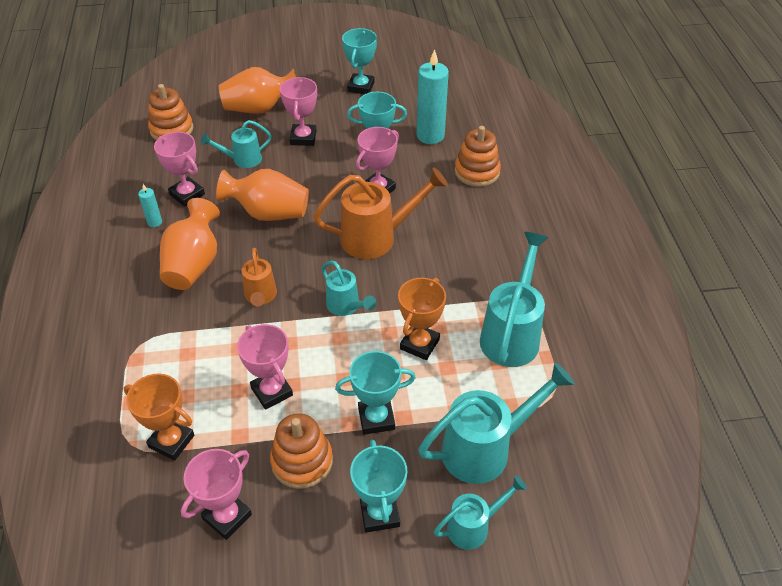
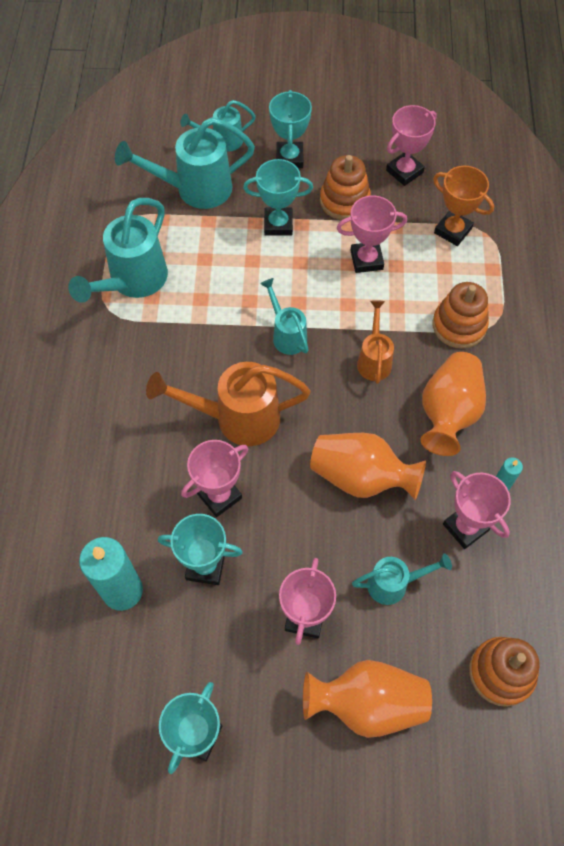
camera: 170 degrees left, 15 degrees up
(272, 391) = (366, 260): pink trophy -> pink trophy turned 75 degrees counterclockwise
(419, 344) = (223, 284): orange trophy -> none
(477, 172) = (84, 506): orange stacking toy -> orange stacking toy (459, 325)

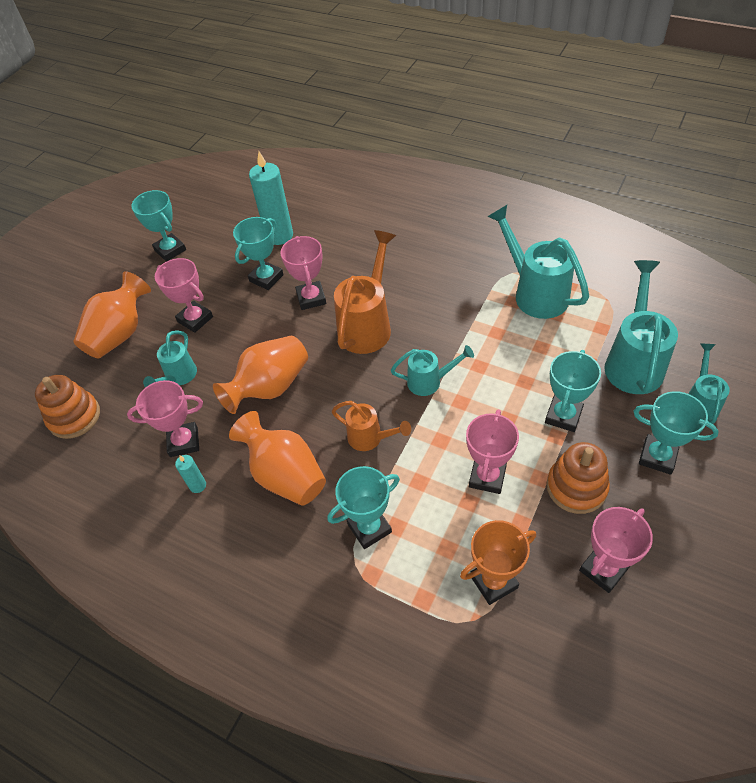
camera: 120 degrees right, 10 degrees down
(404, 171) = (603, 569): pink trophy -> pink trophy turned 60 degrees clockwise
(459, 325) = (369, 528): orange stacking toy -> turquoise trophy

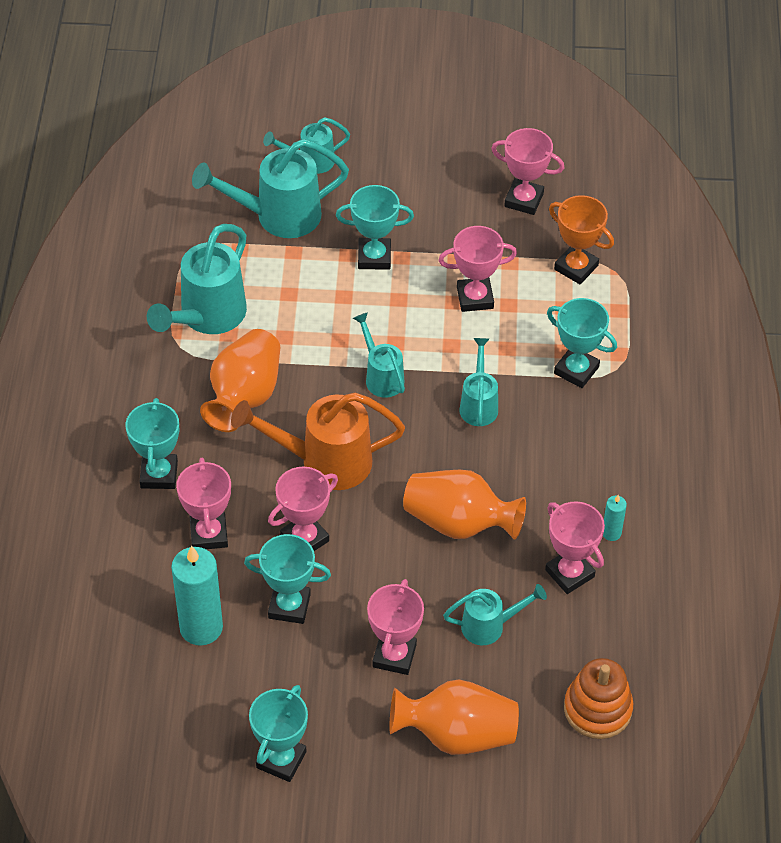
camera: 120 degrees left, 0 degrees up
(285, 475) = (558, 460): orange vase -> orange vase (244, 396)
(343, 253) = (209, 534): none -> pink trophy
(370, 438) = (479, 404): orange watering can -> turquoise watering can
(576, 487) = (452, 232): orange stacking toy -> none
(657, 457) = (389, 182): turquoise trophy -> turquoise trophy (159, 474)

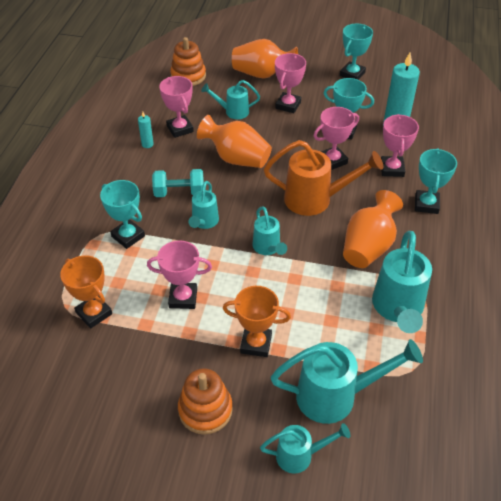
camera: 170 degrees left, 5 degrees down
(207, 317) = (398, 309): turquoise watering can -> turquoise watering can turned 150 degrees clockwise
(374, 257) = (256, 344): turquoise trophy -> orange trophy
(415, 188) = (205, 410): none -> orange stacking toy
(524, 200) = (111, 383): pink trophy -> none
(529, 448) = (179, 193): none -> turquoise dumbbell

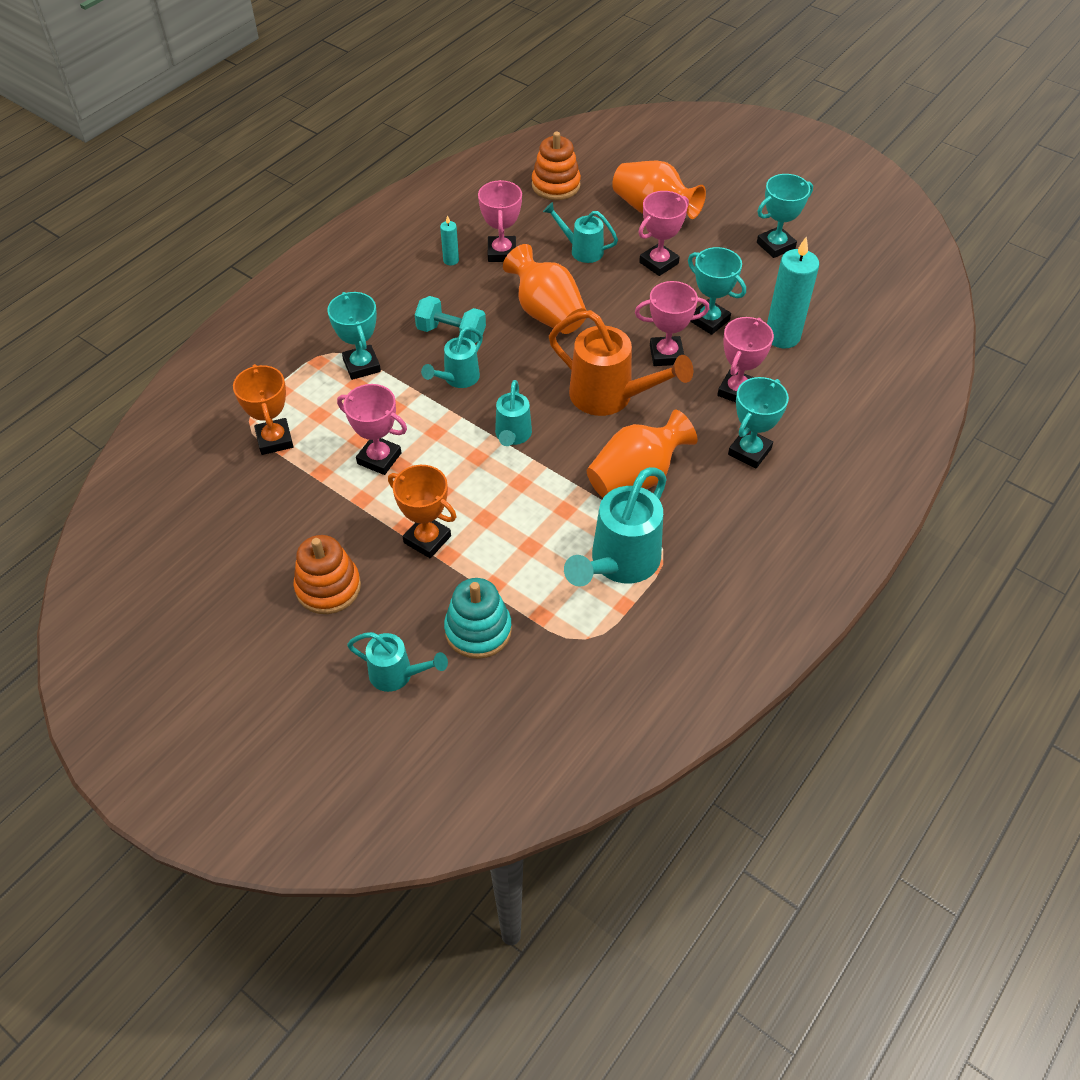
camera: 25 degrees right, 5 degrees up
(335, 396) = (478, 630): turquoise watering can -> turquoise stacking toy

